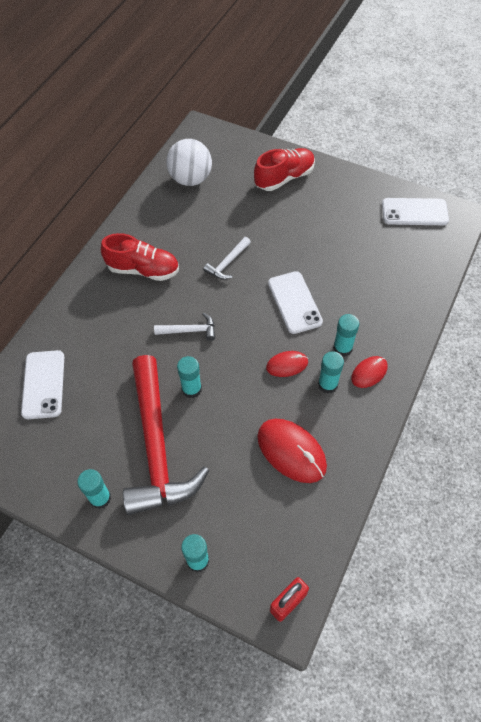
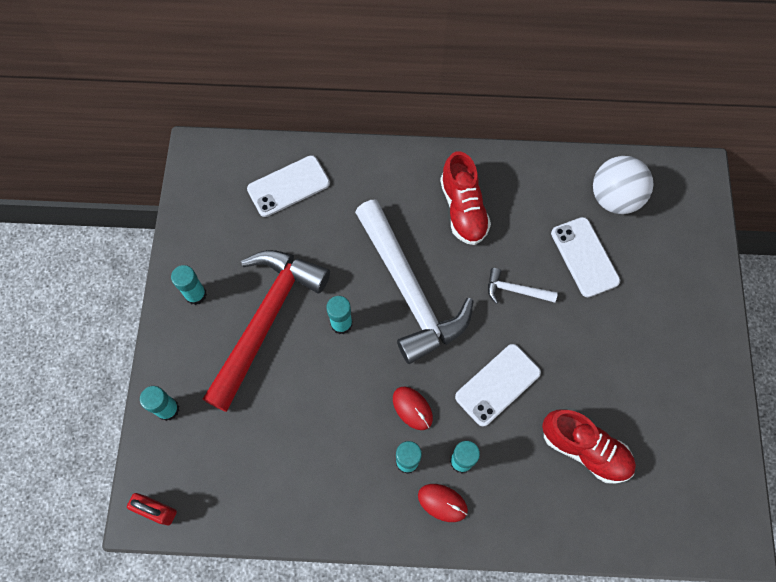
camera: 65 degrees right, 10 degrees up
(157, 446) = (266, 320): red hammer -> red hammer turned 150 degrees clockwise
(190, 330) = (409, 290): white hammer -> white hammer, size x2.43
(284, 178) = (676, 300): red shoe -> red shoe (585, 449)
(291, 451) = (312, 453): red mouse -> none
(414, 212) = (710, 480): white phone -> white phone (584, 257)

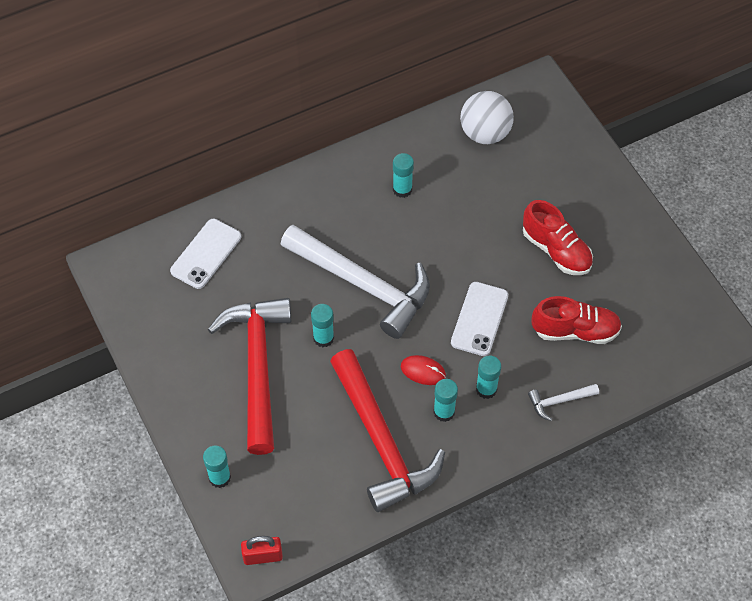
camera: 30 degrees left, 10 degrees down
(195, 294) = (182, 378): turquoise glue stick -> turquoise glue stick (402, 189)
(331, 458) = (382, 441): none -> red hammer
(442, 502) = (490, 426): red mouse -> none
(463, 209) = (368, 200): red shoe -> red shoe (556, 250)
(515, 290) = (449, 242): white hammer -> white hammer (559, 401)
(584, 257) = (489, 190): white phone -> none

